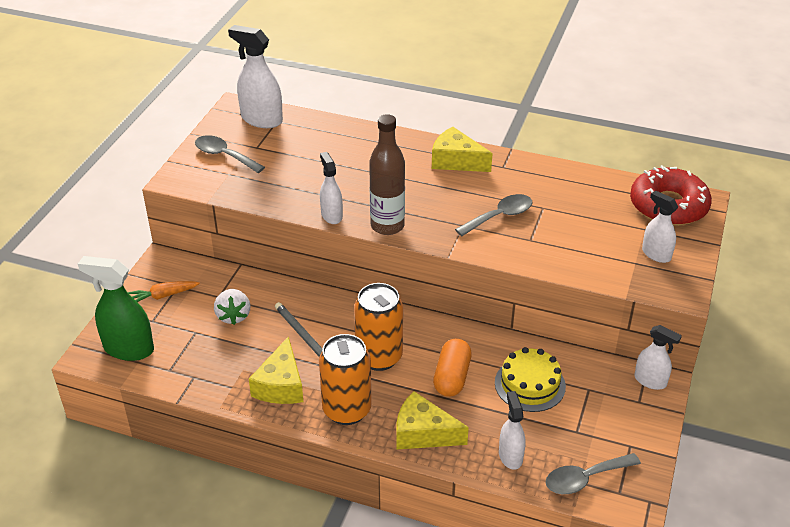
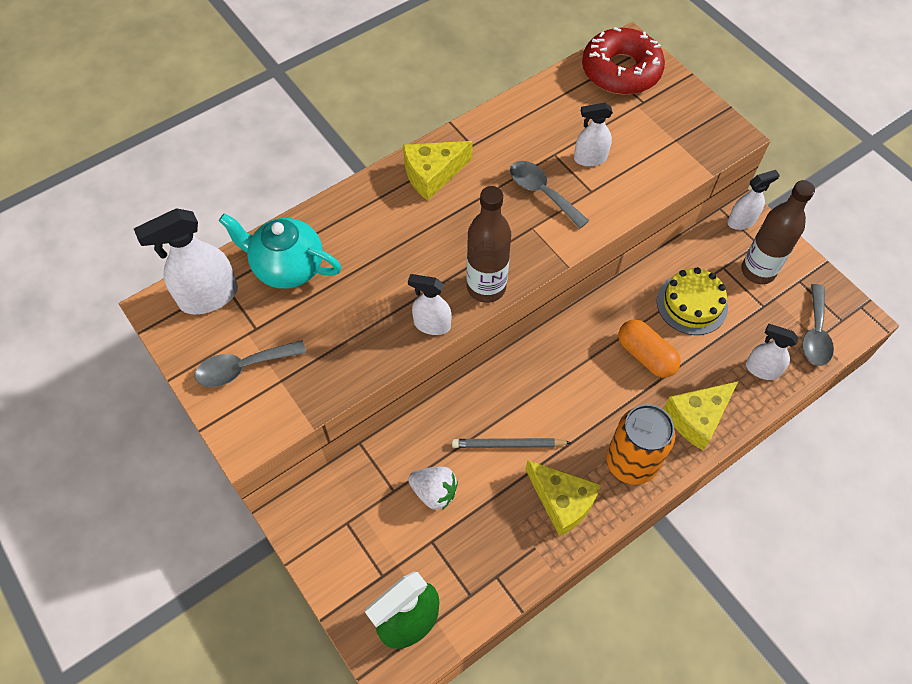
camera: 55 degrees left, 20 degrees up
(163, 296) = (351, 545): orange carrot -> none
(314, 137) = (287, 267): none -> turquoise teapot
(379, 357) = (582, 397): orange can -> none
(500, 216) = (542, 192): grey spoon -> grey spoon turned 45 degrees counterclockwise
(609, 413) = (758, 271): none -> brown bottle
(656, 254) = (675, 120): white spray bottle -> white spray bottle (590, 158)

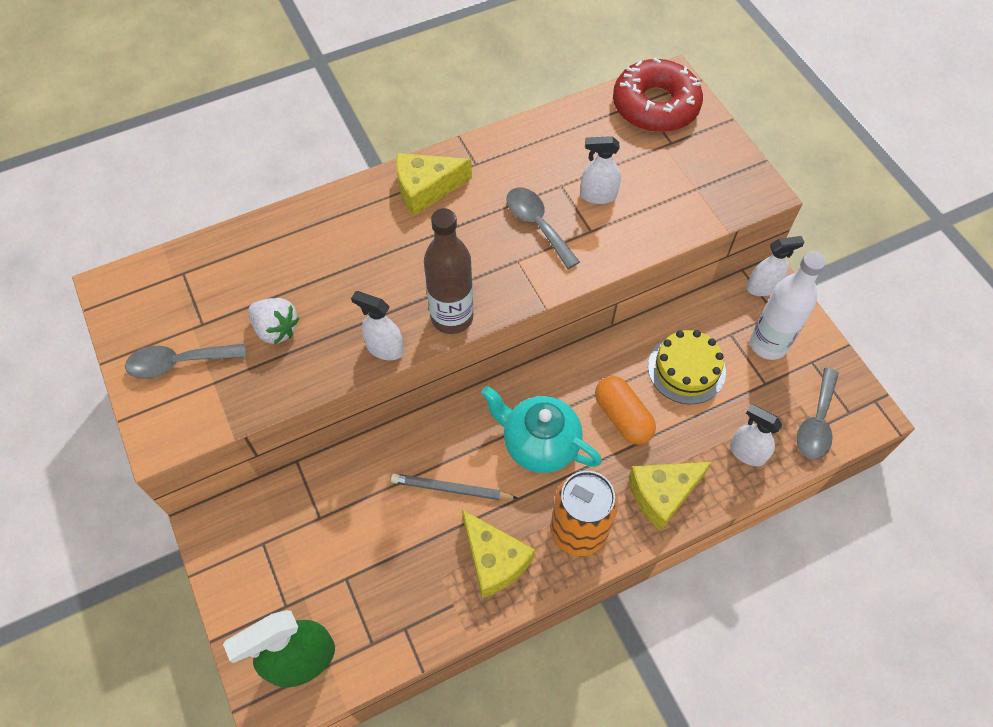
camera: 10 degrees right, 0 degrees up
(208, 297) = (163, 284): white spray bottle -> none
(287, 267) = (251, 265): turquoise teapot -> turquoise teapot (539, 444)
(434, 492) = (361, 526): white strawberry -> white strawberry (276, 329)
(758, 271) = (768, 344): brown bottle -> white bottle

